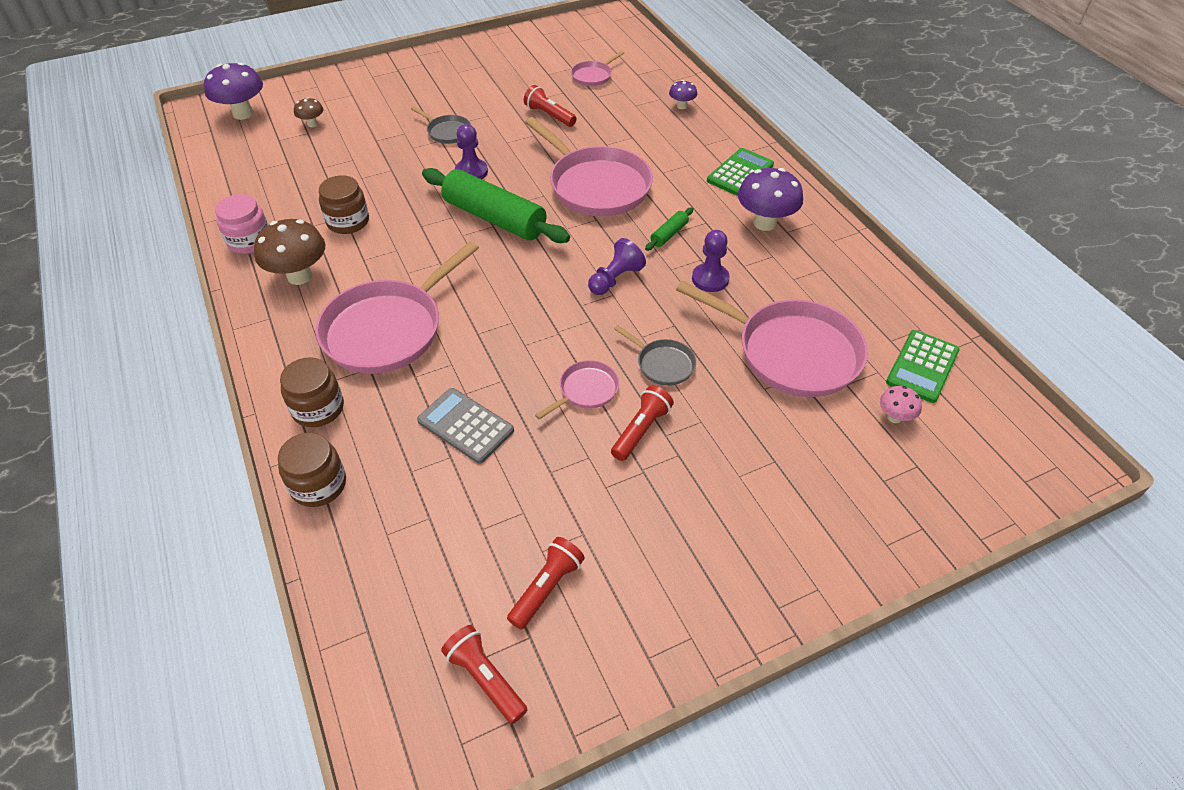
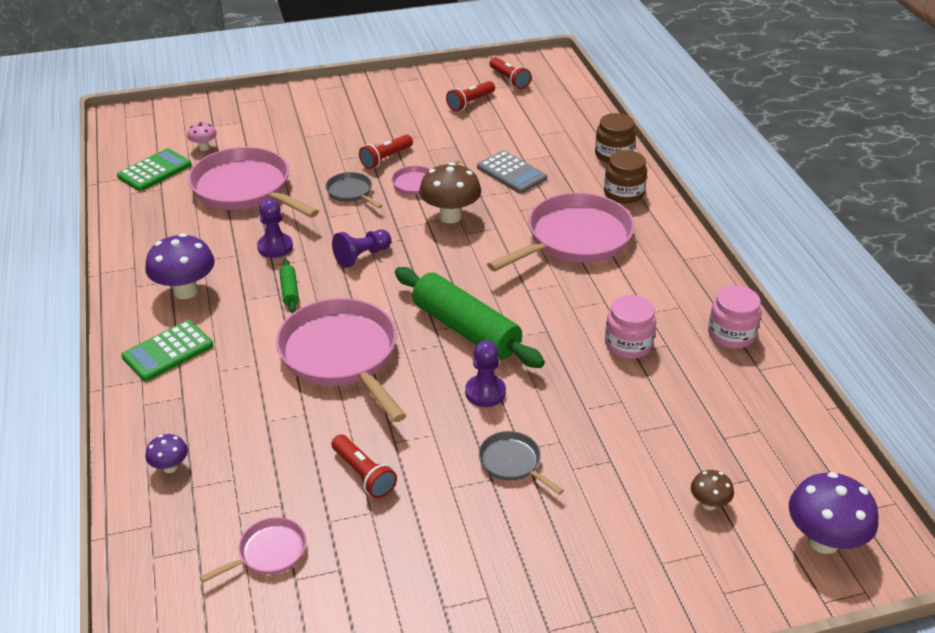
camera: 170 degrees left, 10 degrees down
(299, 276) = (666, 292): brown mushroom -> brown mushroom (450, 216)
(348, 221) = (628, 344): brown jar -> pink jar
(669, 234) = (289, 291): green rolling pin -> green rolling pin turned 60 degrees counterclockwise

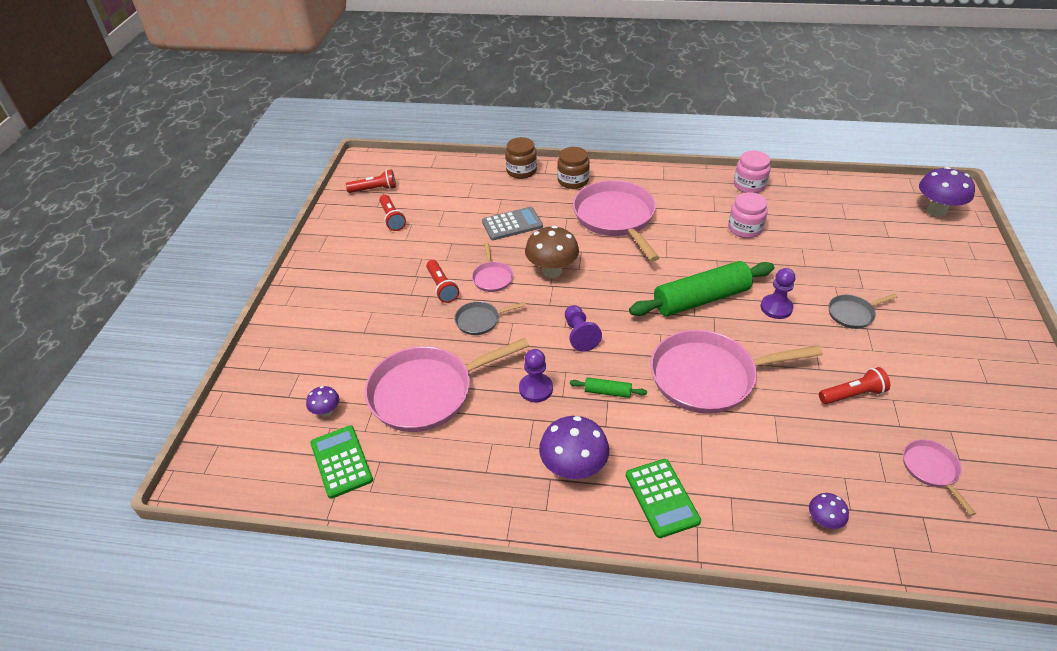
camera: 65 degrees left, 5 degrees up
(204, 147) = (326, 411): pink mushroom -> purple mushroom
(709, 504) = (902, 242): brown mushroom -> none

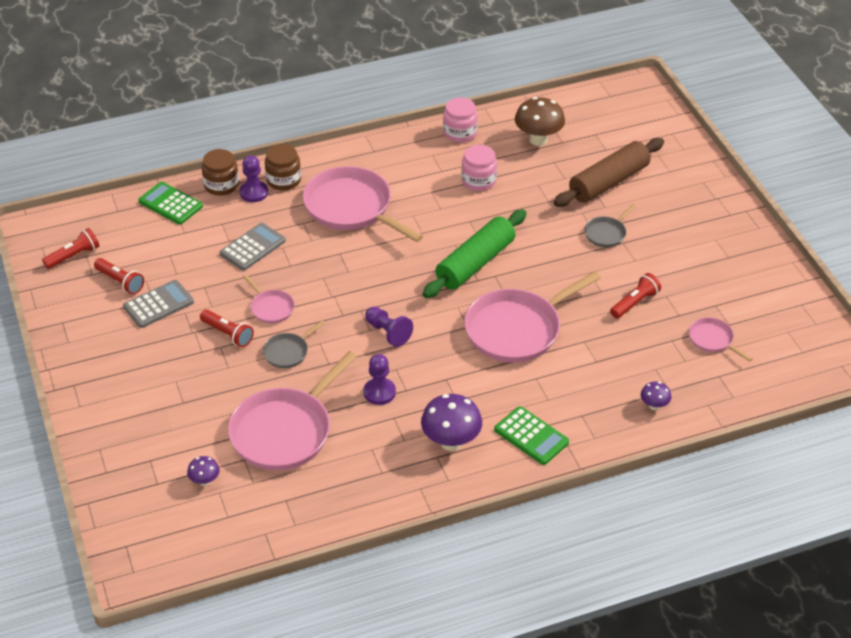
camera: 30 degrees left, 0 degrees up
(341, 461) = (252, 513): green calculator -> green calculator (170, 204)
(406, 245) = (158, 304): none -> grey calculator
(552, 271) = (324, 282): brown mushroom -> brown mushroom (538, 140)
(607, 392) = (442, 372): green rolling pin -> none
(776, 308) = (542, 249): purple pawn -> purple pawn (254, 192)
(877, 267) = (608, 182): none -> brown rolling pin
(936, 211) = (635, 110): purple mushroom -> none

